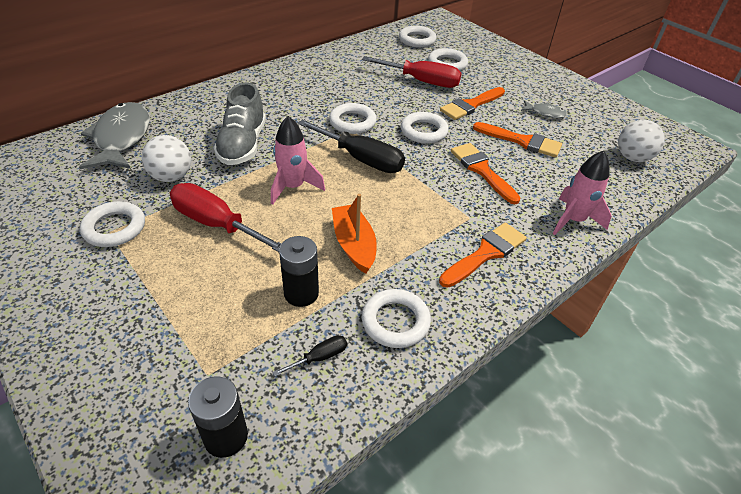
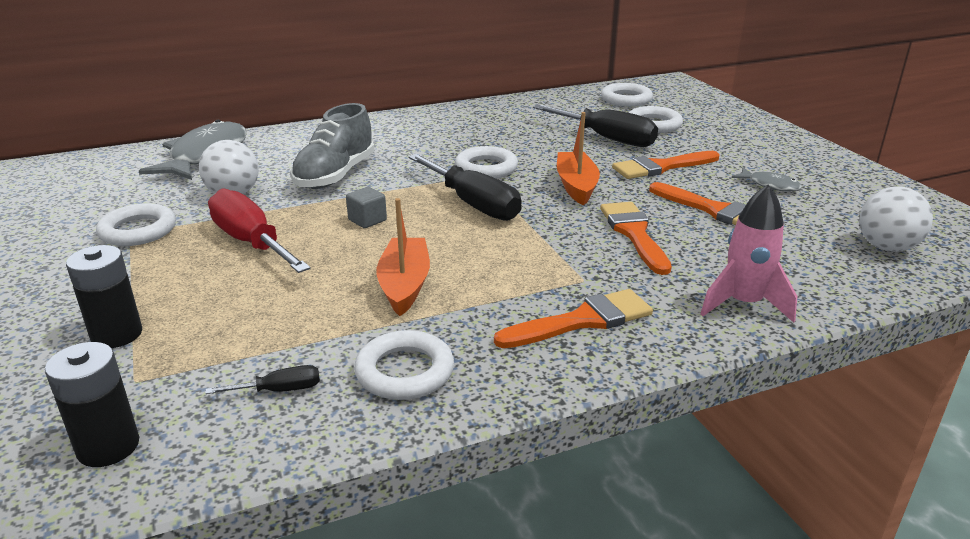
camera: 20 degrees right, 15 degrees down
(293, 187) = (367, 220): pink rocket -> grey cube
(301, 293) = (303, 322): black battery -> black battery (116, 334)
(422, 81) = (606, 138): red screwdriver -> black screwdriver
(424, 131) = (576, 186): white ring -> orange boat

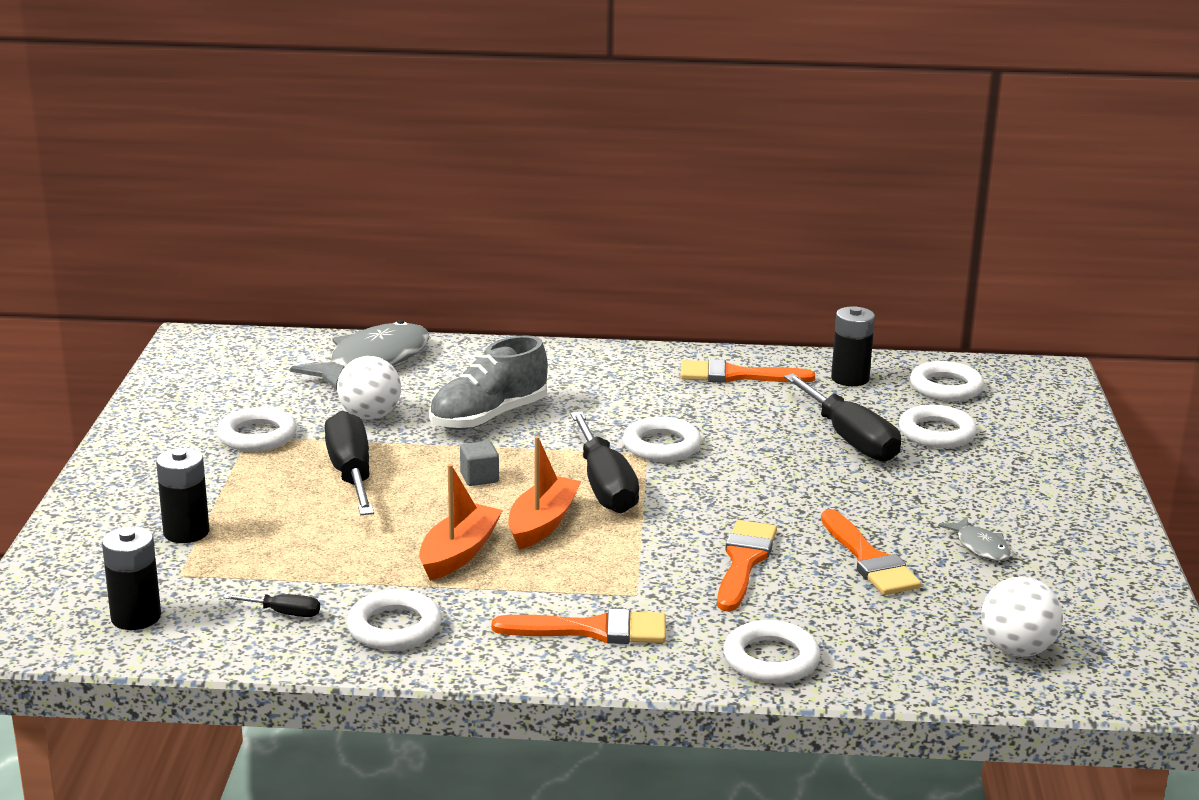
camera: 25 degrees right, 5 degrees down
(251, 242) = (351, 474): red screwdriver -> black screwdriver
(563, 105) = (850, 378): none -> black battery
(576, 186) = (742, 492): orange boat -> orange boat (542, 523)
(661, 167) = (872, 492): orange brush -> orange brush (736, 375)
(743, 304) = (771, 659): pink rocket -> white ring

